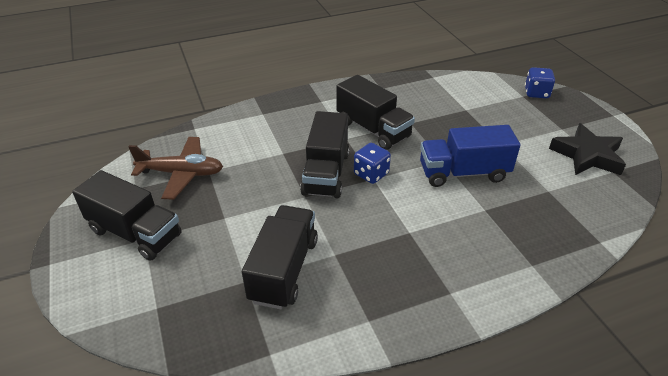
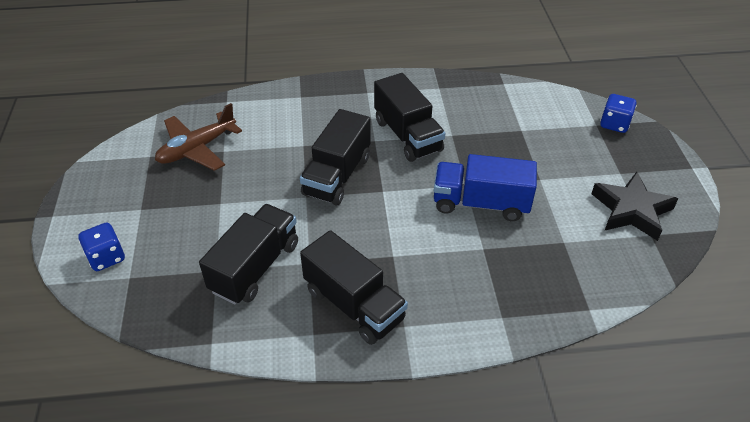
camera: 15 degrees right, 5 degrees up
(135, 233) = (134, 201): black truck -> black truck (354, 304)
(181, 173) = (197, 149): brown plane -> brown plane turned 120 degrees clockwise
(371, 174) = (382, 185): blue dice -> blue dice (106, 257)

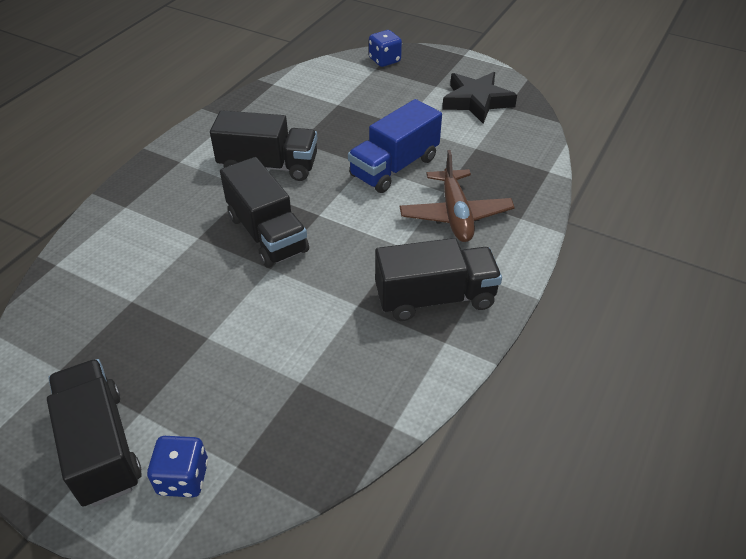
camera: 55 degrees left, 0 degrees up
(197, 149) = (101, 321): brown plane -> brown plane (455, 214)
(255, 267) = (326, 348): black truck -> black truck (101, 446)

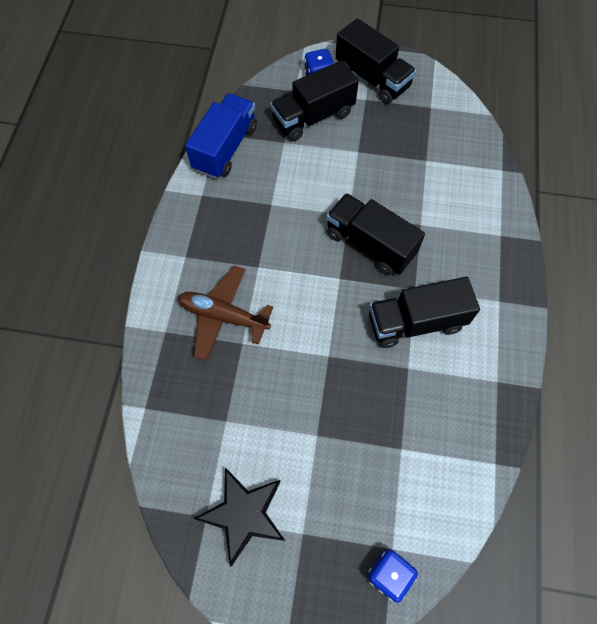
camera: 160 degrees right, 20 degrees up
(394, 167) = (298, 361): blue truck -> blue truck (225, 148)
(435, 298) = (218, 226): black truck -> black truck (313, 117)
(455, 214) = (223, 316): brown plane -> brown plane turned 45 degrees counterclockwise

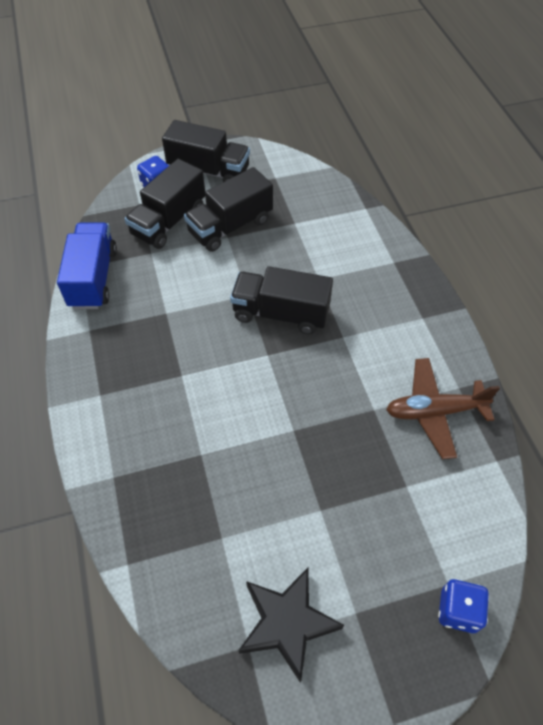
camera: 25 degrees left, 10 degrees down
(223, 316) = (168, 436): brown plane -> brown plane (434, 411)
(416, 322) = (359, 366): black truck -> black truck (230, 226)

